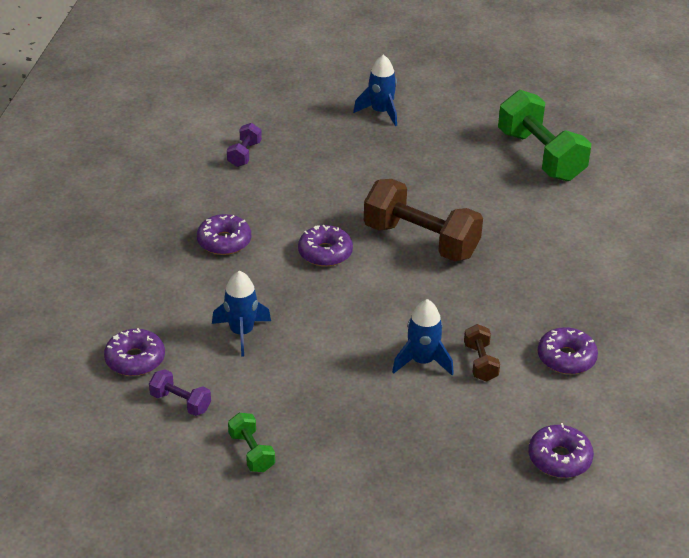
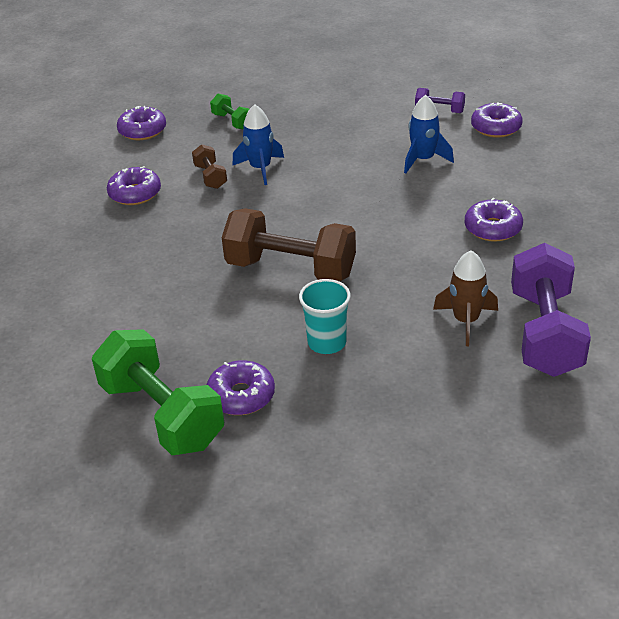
camera: 170 degrees right, 0 degrees up
(244, 154) = (545, 333): purple dumbbell -> purple dumbbell, size x2.15
(251, 452) = (369, 95): green dumbbell -> green dumbbell (232, 121)
(296, 173) = (466, 321): none -> brown rocket
(325, 253) = (385, 237): purple donut -> purple donut (241, 396)
(380, 112) = (403, 444): blue rocket -> none
(409, 178) = (327, 342): none -> turquoise cup

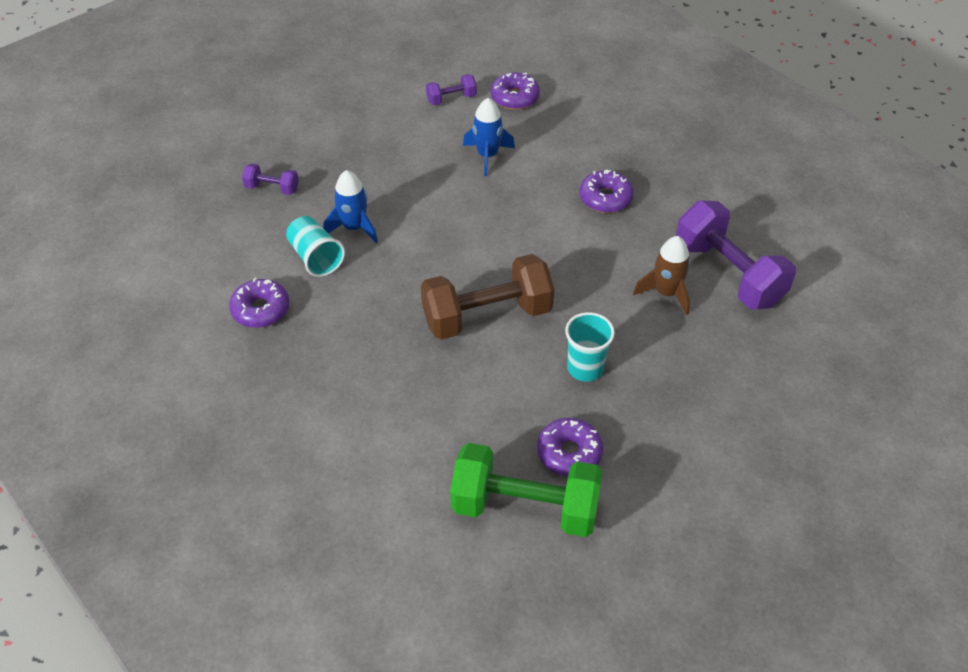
camera: 40 degrees left, 10 degrees up
(142, 131) = (190, 237): purple donut -> none
(210, 177) = (316, 258): brown dumbbell -> turquoise cup
(232, 121) = (272, 188): green dumbbell -> purple dumbbell

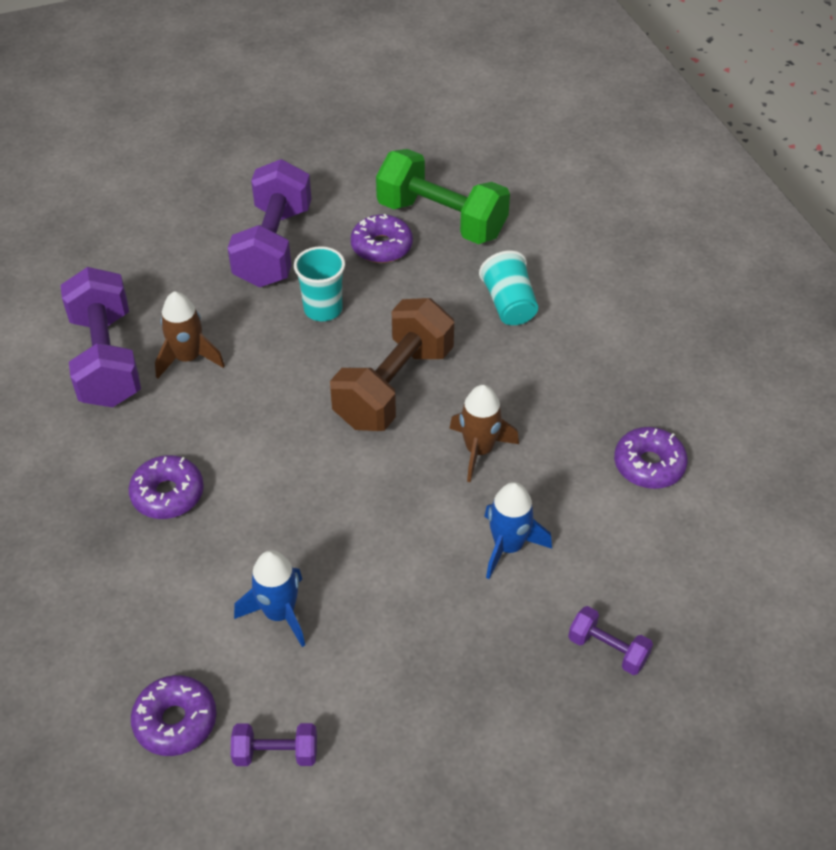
camera: 160 degrees left, 0 degrees up
(316, 258) = (569, 516): turquoise cup -> turquoise cup (509, 304)
(398, 285) = (479, 450): none -> brown rocket
(487, 316) = (394, 386): brown dumbbell -> brown dumbbell turned 60 degrees counterclockwise
(672, 421) = (273, 246): none -> purple dumbbell

